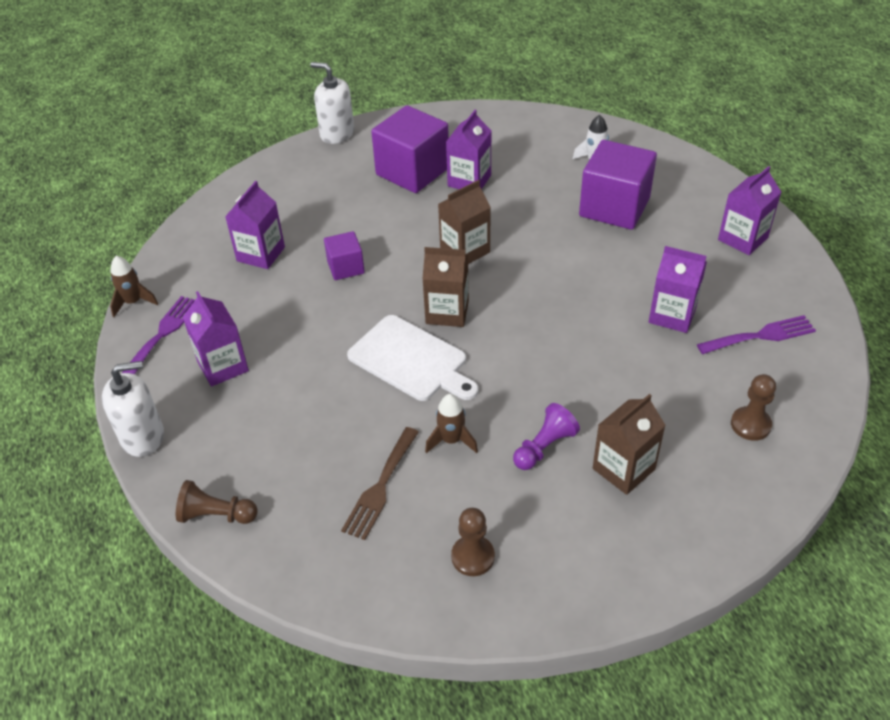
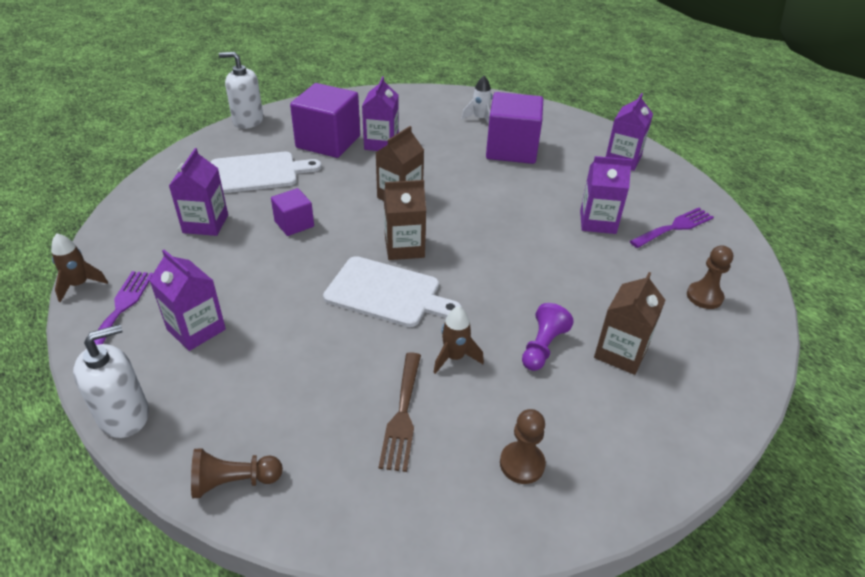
camera: 20 degrees left, 5 degrees down
(328, 201) = (257, 173): none -> white cutting board

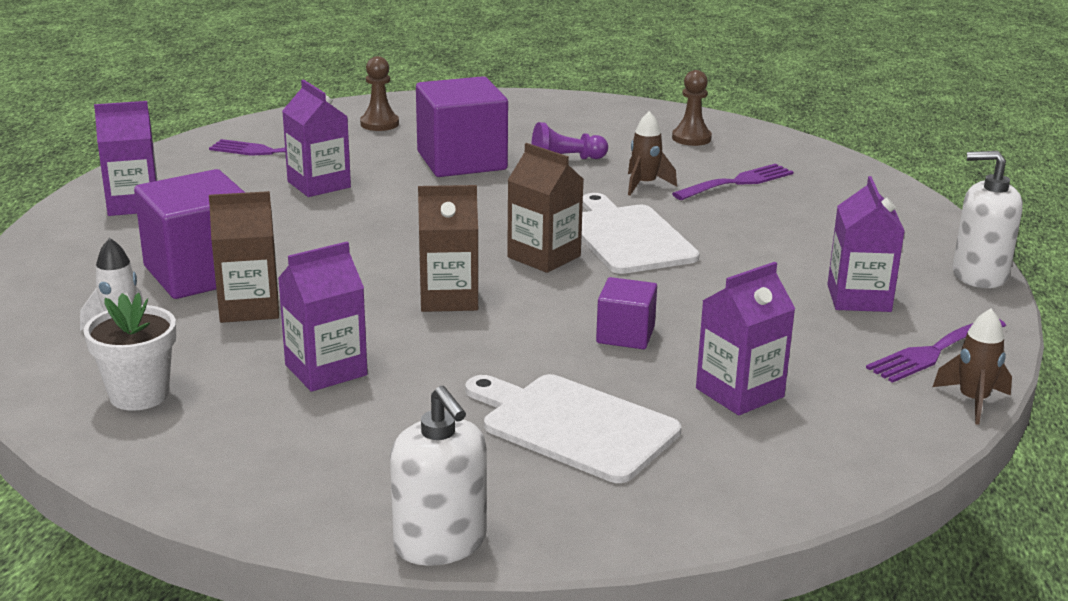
camera: 130 degrees left, 15 degrees down
(234, 481) = (909, 210): brown pawn -> none
(328, 142) = (390, 416): purple cube -> purple cube (461, 161)
(402, 415) = (738, 182): brown fork -> purple fork
(418, 107) = (139, 395): none -> white flower pot
(620, 353) = (516, 136): brown carton -> brown carton (249, 307)

